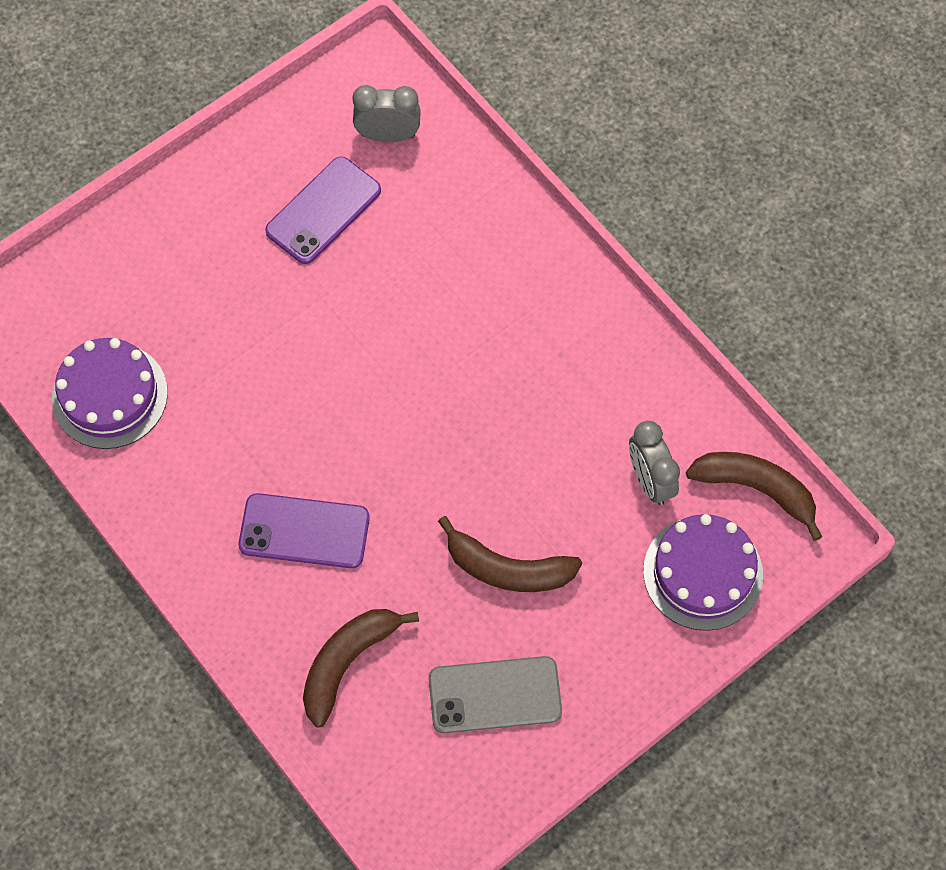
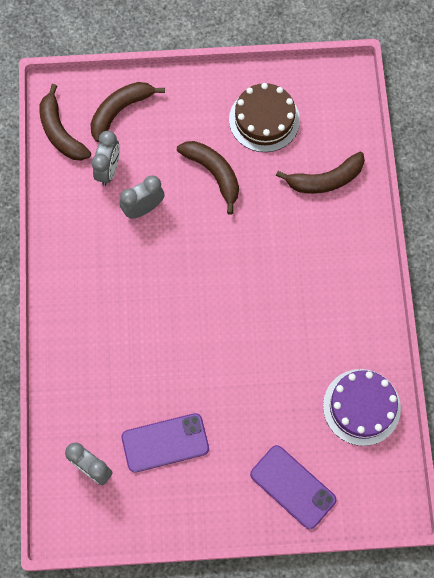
camera: 145 degrees left, 5 degrees up
(304, 531) = (303, 259): purple phone -> purple phone (293, 487)
(495, 695) = (264, 120): grey phone -> brown cake
(563, 460) = (143, 208): none -> grey clock
(703, 573) = (120, 111): purple cake -> brown banana

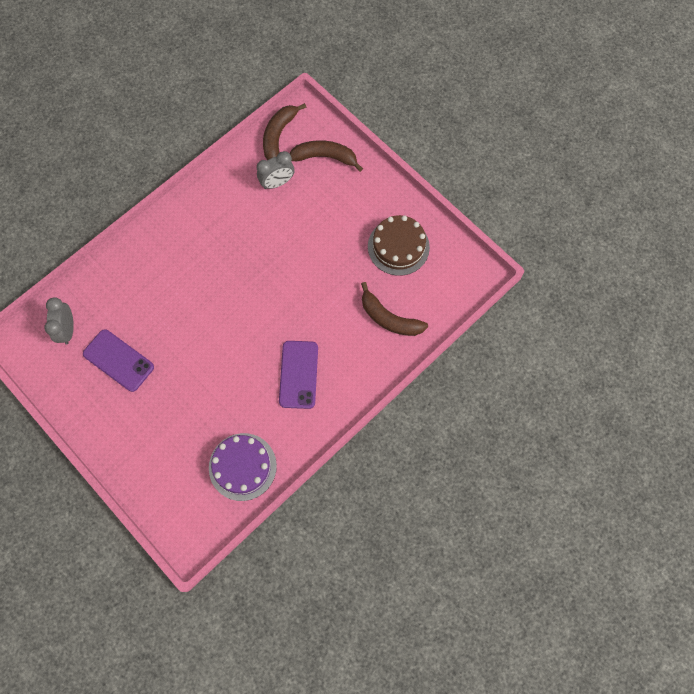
camera: 50 degrees right, 0 degrees up
(143, 208) = (268, 223): grey clock -> none
(213, 174) = (330, 246): brown banana -> none
(293, 487) = (150, 464): purple phone -> purple phone (298, 374)

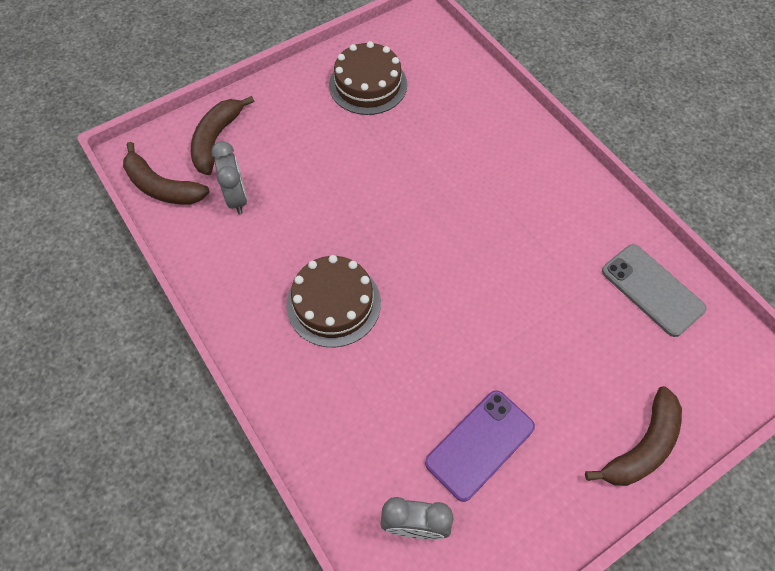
camera: 80 degrees left, 10 degrees down
(204, 259) = (333, 303): none -> brown cake
(242, 466) = (652, 290): purple cake -> grey phone
(298, 374) = (526, 209): purple phone -> none
(389, 318) = (461, 107): brown banana -> brown banana (641, 446)

